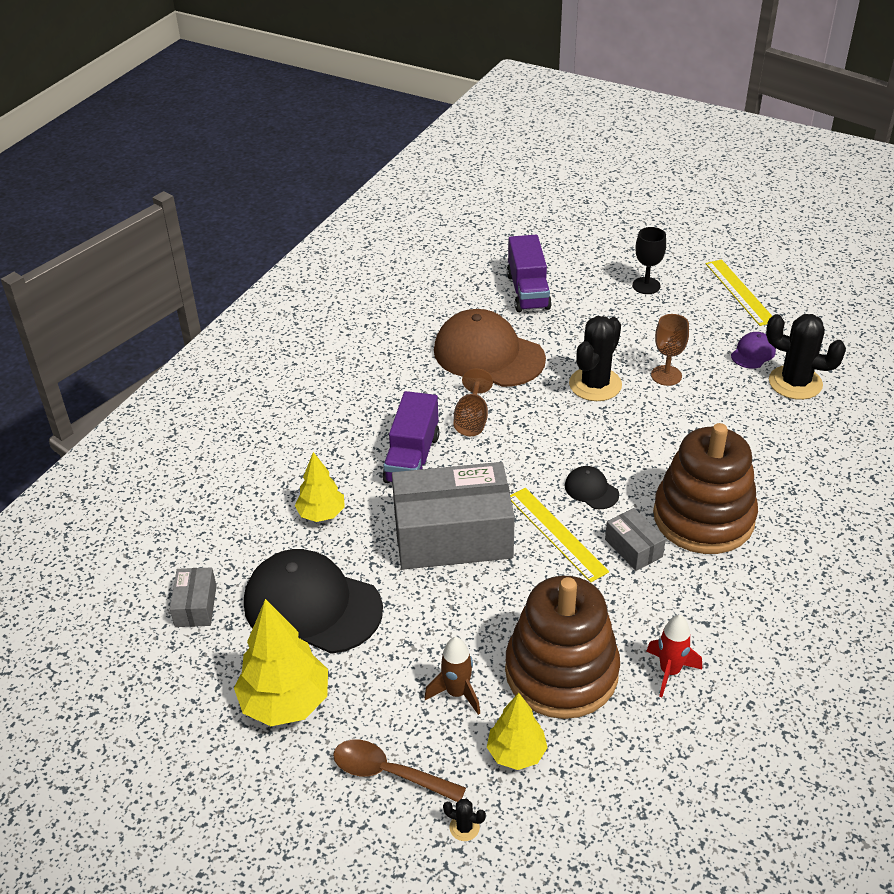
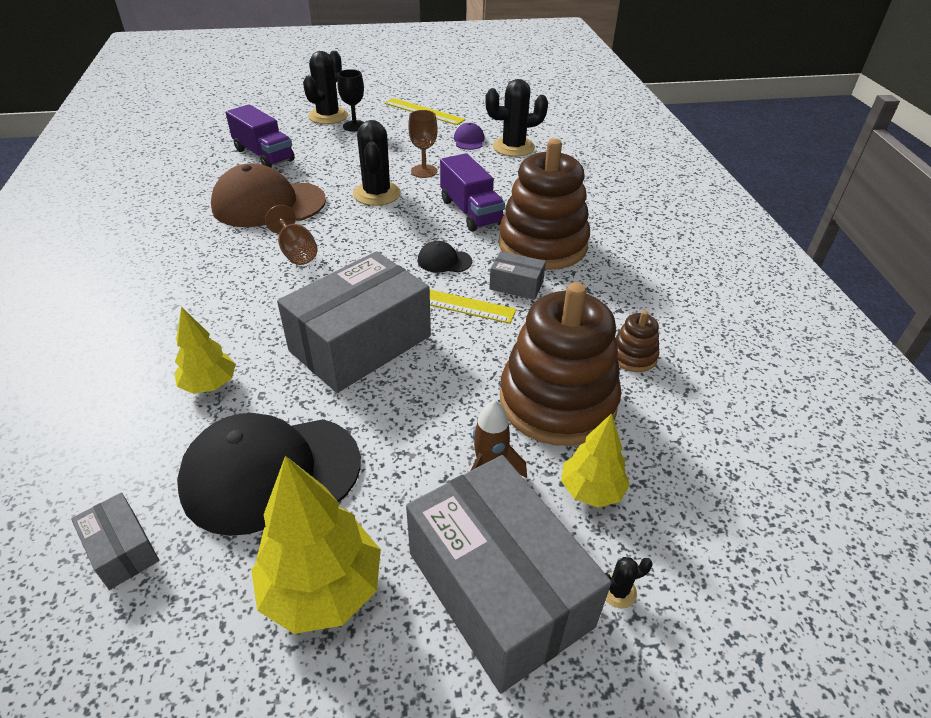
camera: 40 degrees left, 0 degrees up
(389, 773) = (499, 589): brown spoon -> grey box
(412, 458) = (266, 301): purple truck -> purple truck (471, 212)
(630, 261) = (328, 116): none -> black cactus
(669, 671) = (633, 356): red rocket -> brown stacking toy

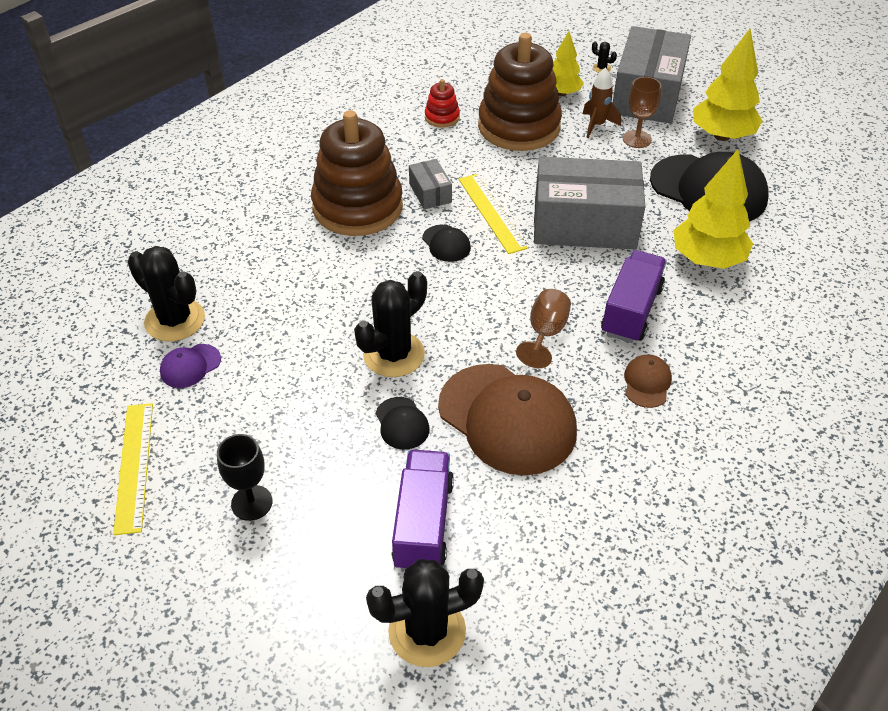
camera: 130 degrees left, 5 degrees up
(122, 550) = (808, 203): grey box -> none
(190, 265) = (647, 383): none -> brown cap
(209, 385) = (707, 259): yellow tree -> yellow tree, size x1.62
(326, 175) = (402, 423): none -> black cap
(328, 116) = (247, 560): black cactus -> black cactus (427, 631)
(424, 171) = (308, 353): brown goblet -> brown goblet (637, 139)
(471, 212) = (352, 272): purple truck -> purple truck (631, 311)
(633, 356) = (442, 117): brown stacking toy -> red stacking toy

